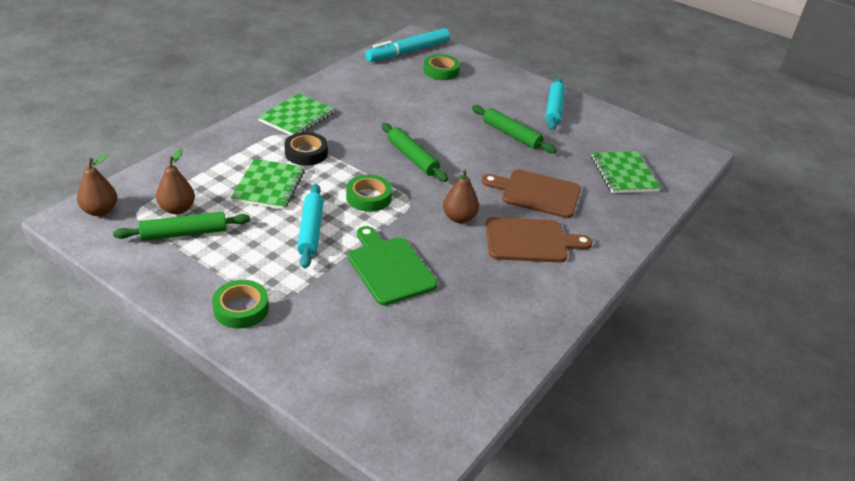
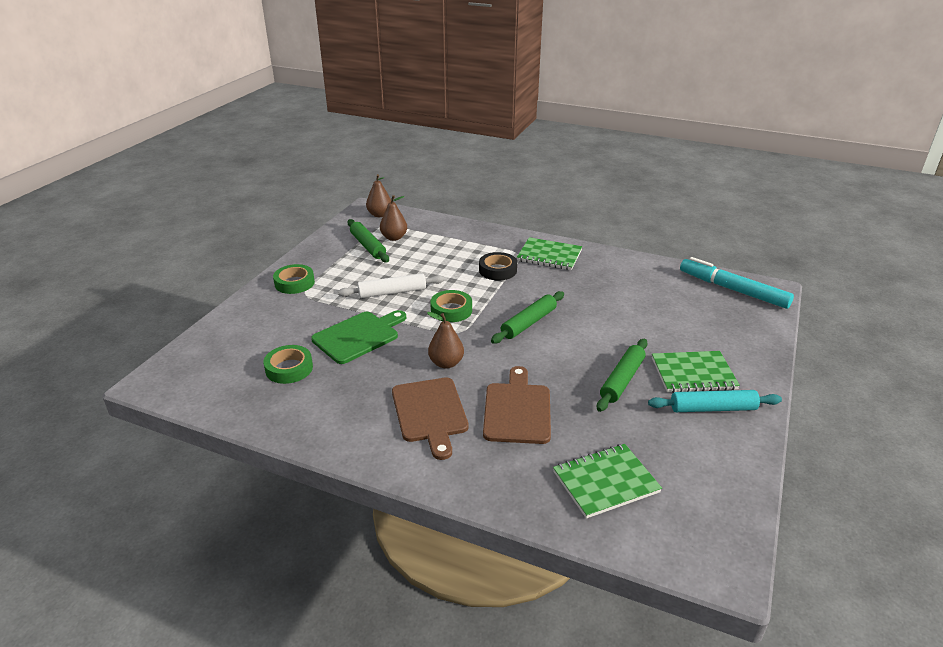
camera: 80 degrees right, 5 degrees down
(269, 186) = (441, 264): green notebook -> green notebook (693, 374)
(311, 231) = (392, 292): turquoise rolling pin -> white rolling pin
(441, 71) = (714, 315): green tape -> green tape (289, 368)

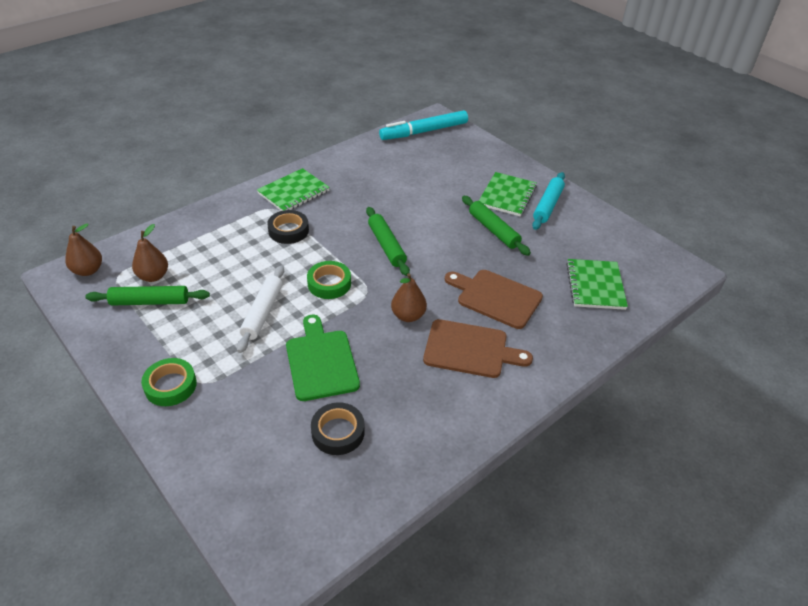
camera: 65 degrees left, 10 degrees up
(289, 368) = (338, 432): green tape -> black tape

